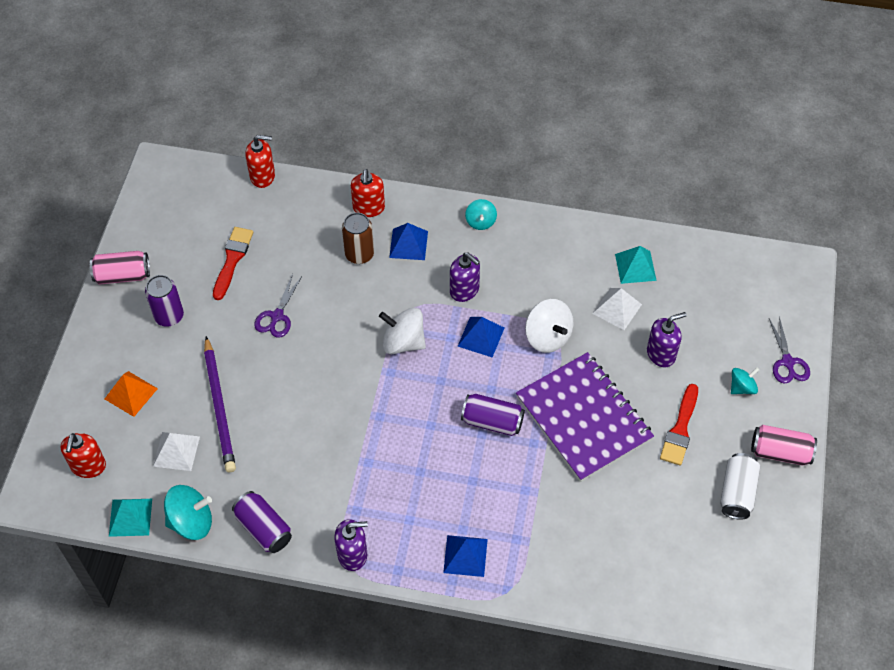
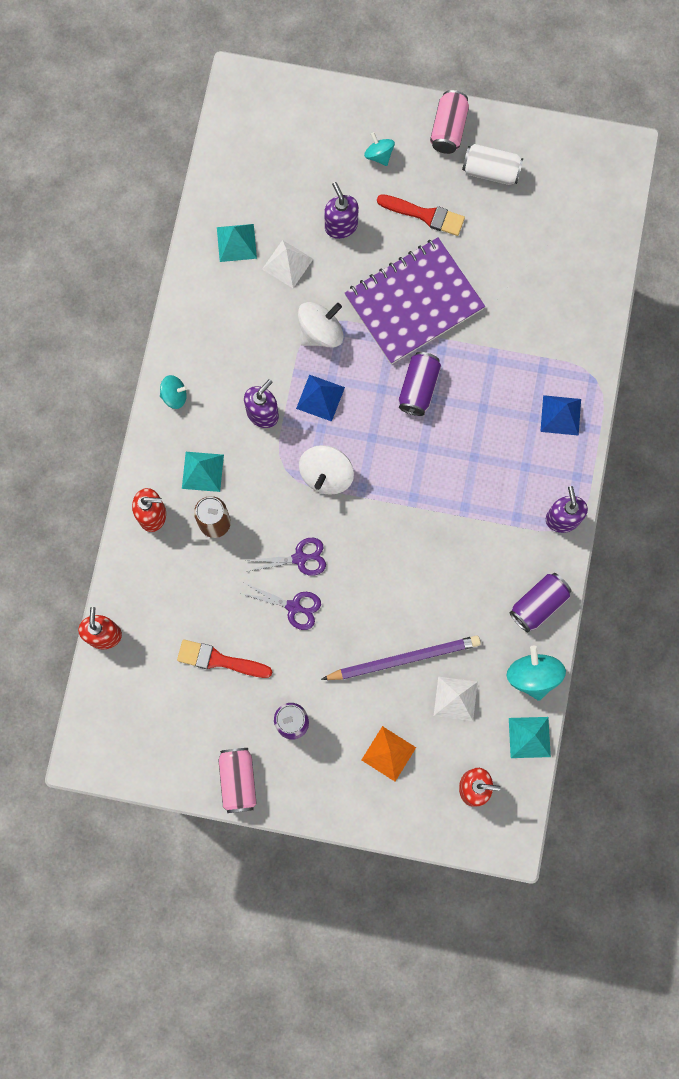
camera: 90 degrees left, 20 degrees up
(408, 244) = (202, 471): blue pyramid -> turquoise pyramid
(787, 362) = (350, 111): purple scissors -> purple scissors (299, 558)

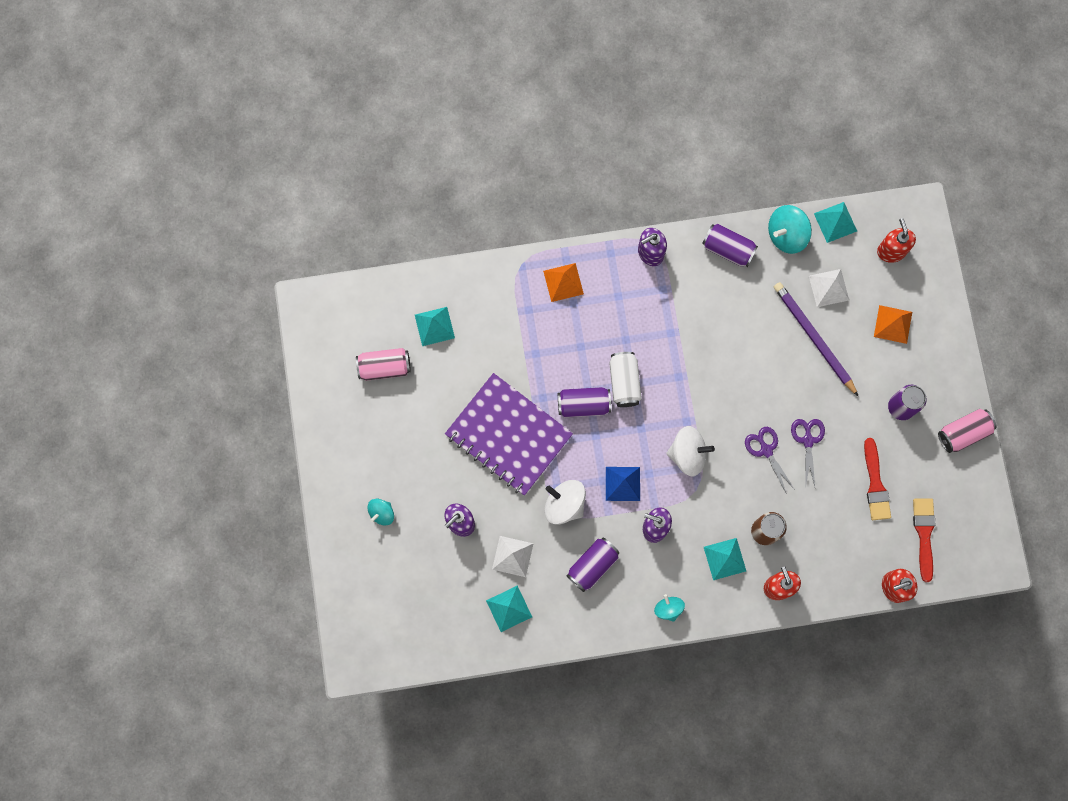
camera: 110 degrees left, 0 degrees up
(248, 337) = (592, 565): none -> purple can
(425, 215) = (424, 453): red brush -> red brush (924, 534)
(448, 129) = (336, 461): pink can -> pink can (384, 367)
(490, 171) = (364, 411): white can -> white can (624, 382)
(557, 269) = (434, 326): none -> turquoise pyramid
(560, 415) = (563, 282): blue pyramid -> orange pyramid

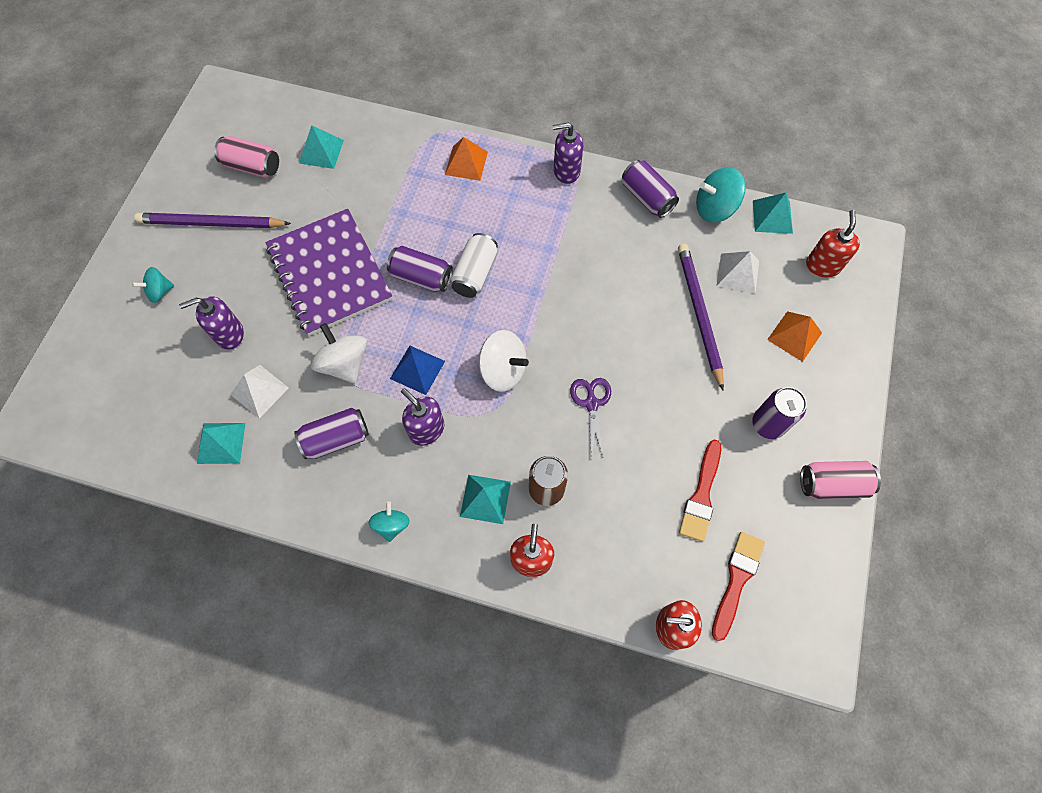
camera: 25 degrees right, 10 degrees down
(384, 435) = (211, 224): none -> purple pencil
(808, 440) = (643, 414): purple scissors -> none

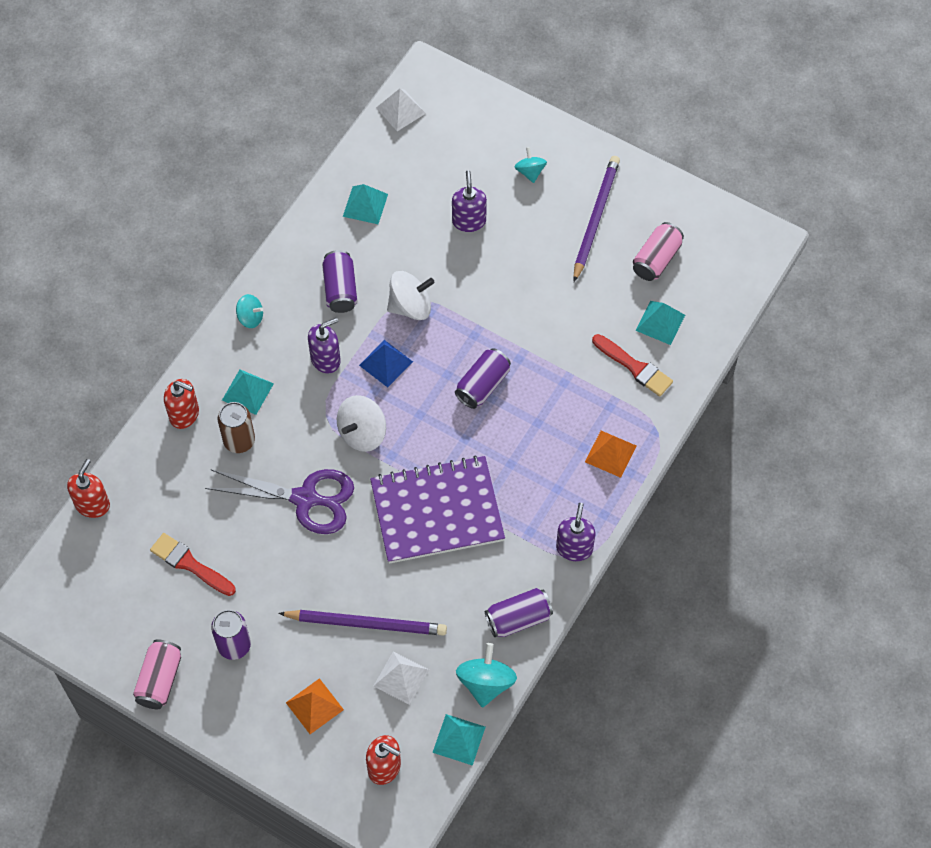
camera: 105 degrees right, 5 degrees down
(259, 391) = (404, 238): white pyramid -> white pyramid (400, 110)
(330, 273) = (510, 309): purple notebook -> purple notebook (437, 511)
(475, 274) = (473, 432): white can -> none
(591, 403) = (305, 499): purple scissors -> purple scissors, size x1.79
(736, 580) = (109, 567): red brush -> red brush (634, 367)

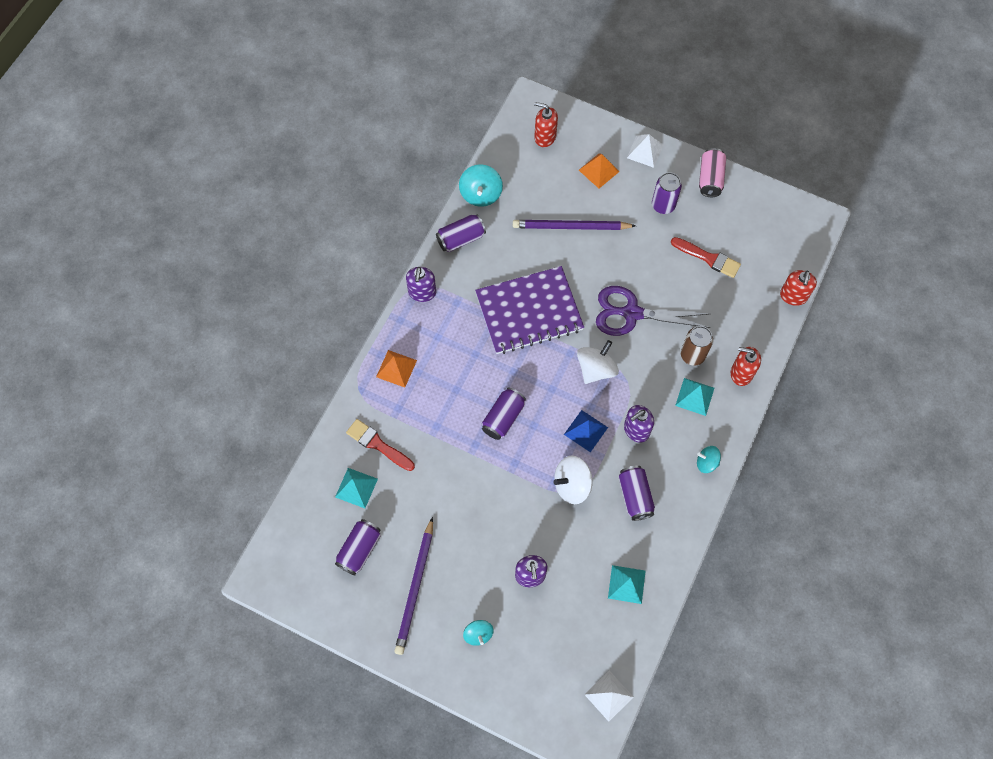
camera: 175 degrees right, 5 degrees up
(401, 677) = (541, 193): white pyramid -> white pyramid (645, 151)
(459, 739) = (496, 157): turquoise pyramid -> none
(656, 259) = (359, 550): pink can -> purple can

